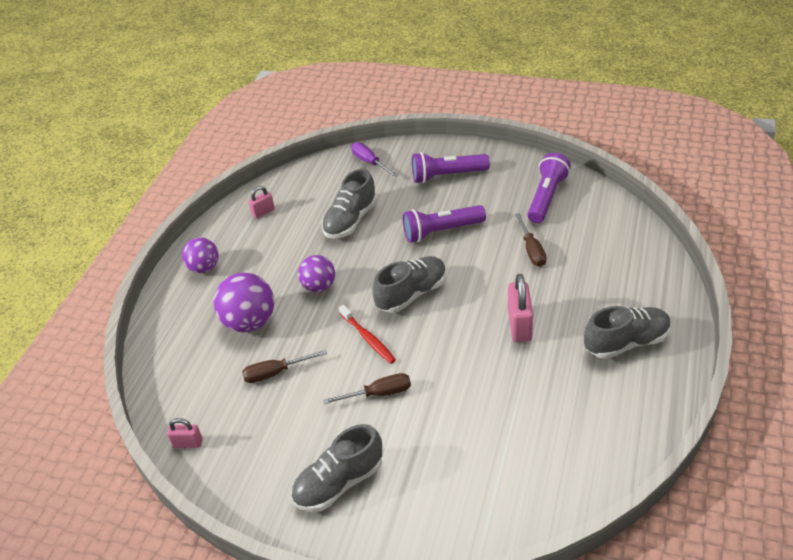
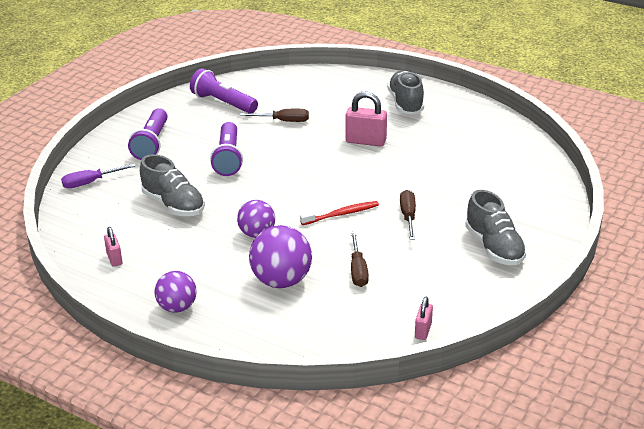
camera: 80 degrees left, 10 degrees down
(412, 294) = (299, 185): grey shoe -> none

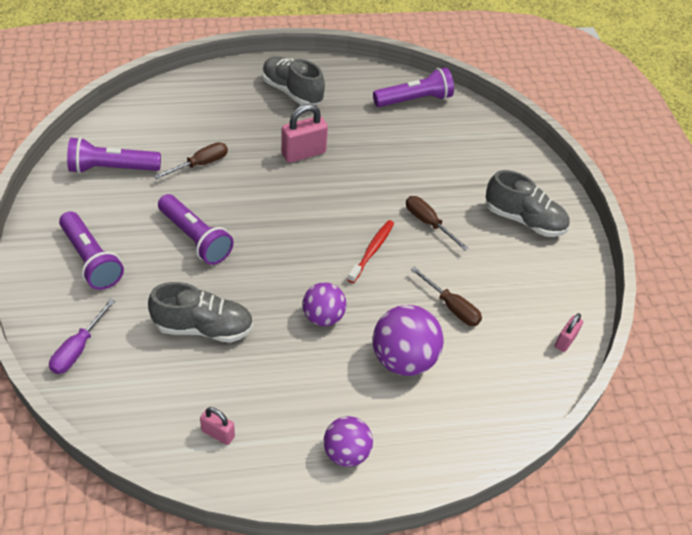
camera: 45 degrees left, 15 degrees up
(423, 330) = (565, 341): pink padlock -> pink padlock turned 60 degrees clockwise
(502, 141) = (414, 100): none -> purple flashlight

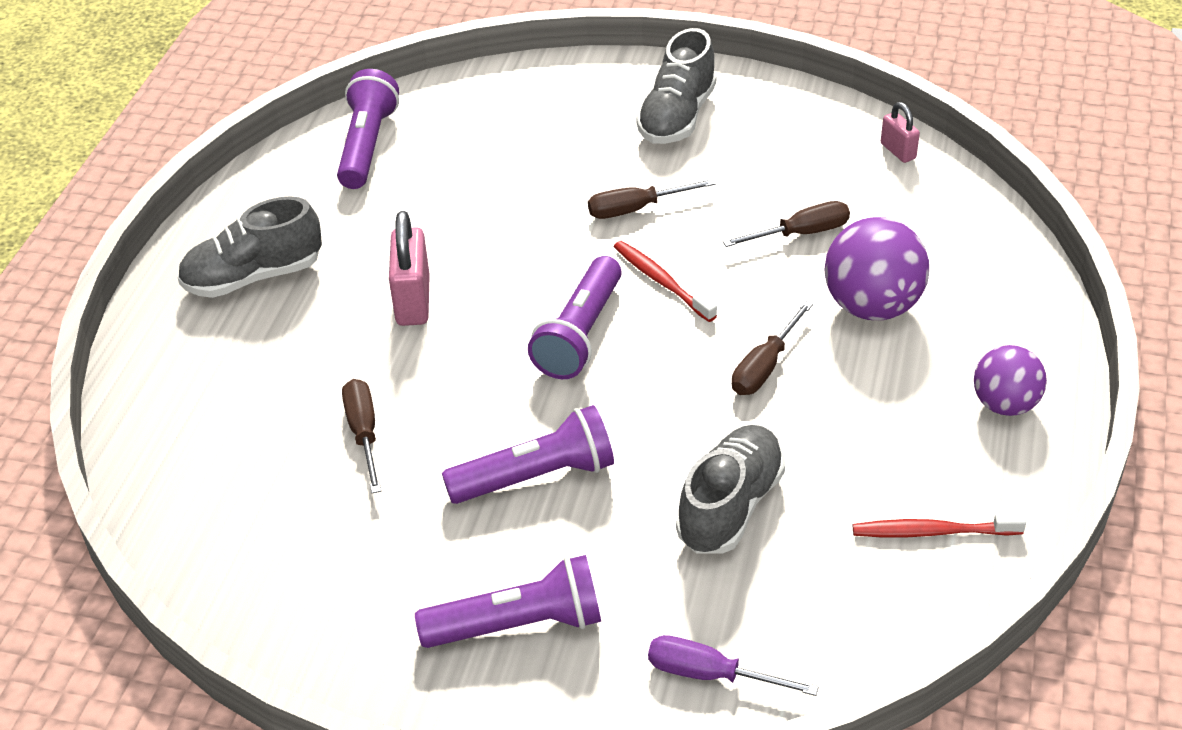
camera: 60 degrees left, 5 degrees down
(78, 349) = (710, 675): purple screwdriver -> purple screwdriver turned 150 degrees clockwise
(112, 168) = (304, 556): purple flashlight -> purple flashlight (580, 334)
(218, 433) = (932, 532): pink padlock -> red toothbrush
(323, 317) = (765, 367): purple ball -> brown screwdriver
(524, 220) = (677, 117): grey shoe -> grey shoe turned 150 degrees clockwise

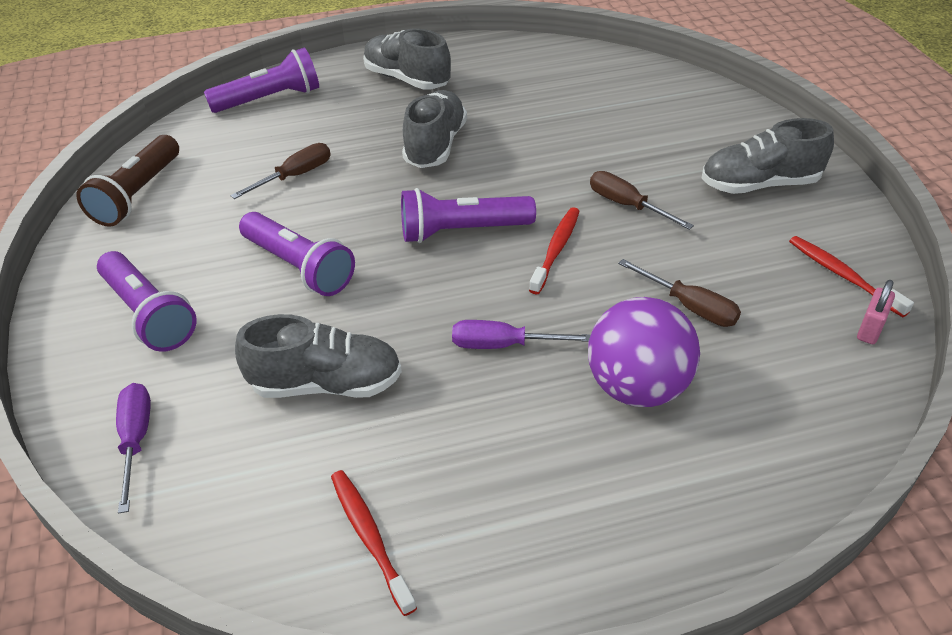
camera: 60 degrees right, 0 degrees up
(268, 589) = (137, 194): none -> brown flashlight
(367, 145) = (571, 68): purple flashlight -> purple flashlight (270, 99)
(413, 301) = (435, 145): pink padlock -> grey shoe
(765, 367) = (503, 345): brown screwdriver -> purple screwdriver
(829, 132) = (843, 275): none -> red toothbrush
(1004, 404) = (581, 538): purple ball -> none

